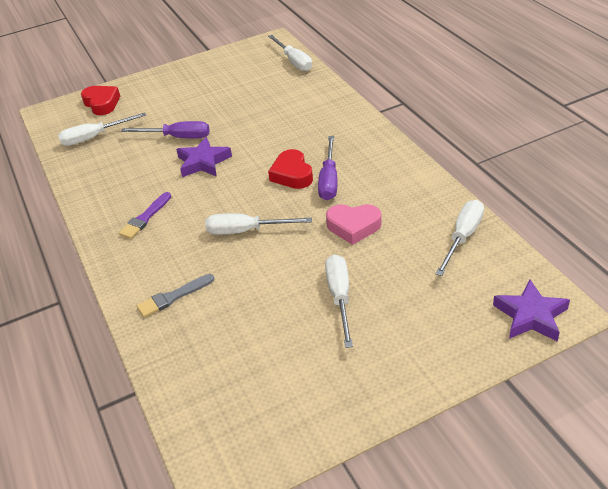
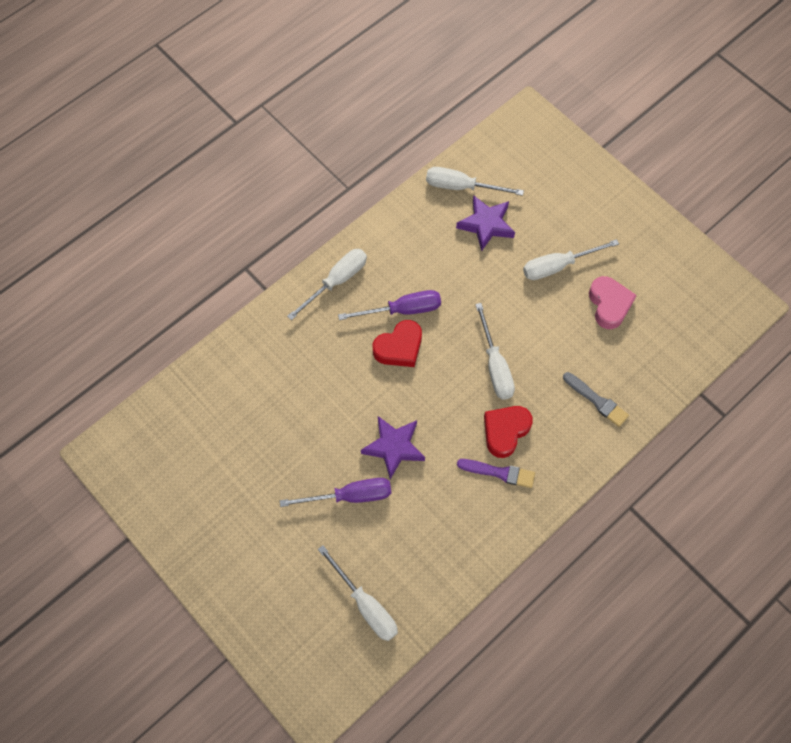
camera: 110 degrees left, 25 degrees up
(102, 103) = (286, 634): red heart -> red heart (505, 431)
(177, 137) = (350, 496): purple screwdriver -> purple screwdriver turned 90 degrees clockwise
(294, 61) = (160, 409): white screwdriver -> white screwdriver (337, 281)
(353, 226) = (467, 274): pink heart -> pink heart (609, 304)
(530, 316) = (539, 135): purple star -> purple star (486, 225)

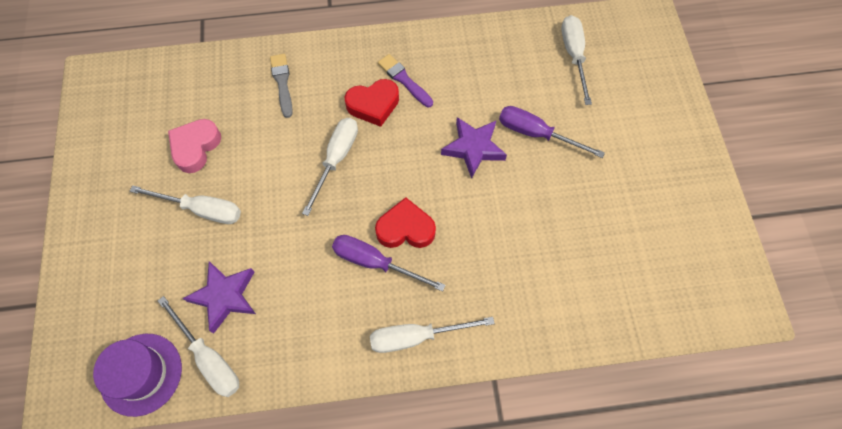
camera: 145 degrees left, 0 degrees up
(495, 154) = (141, 374): none -> purple hat

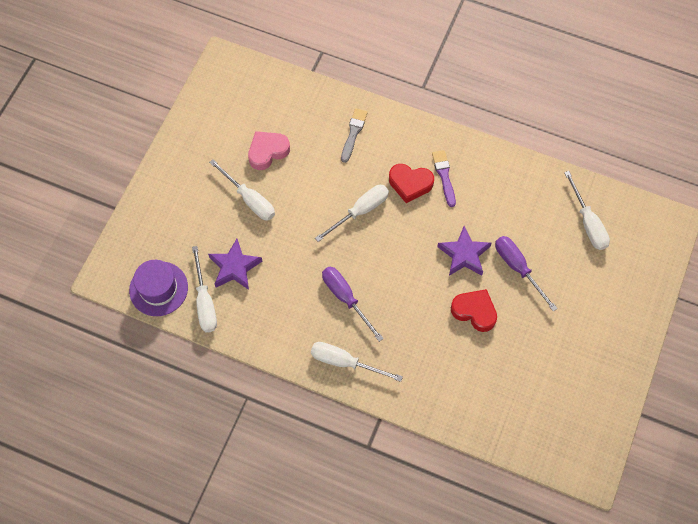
camera: 30 degrees right, 0 degrees up
(405, 229) = (380, 286): red heart -> red heart (474, 311)
(573, 55) = (588, 223): white screwdriver -> white screwdriver turned 135 degrees clockwise

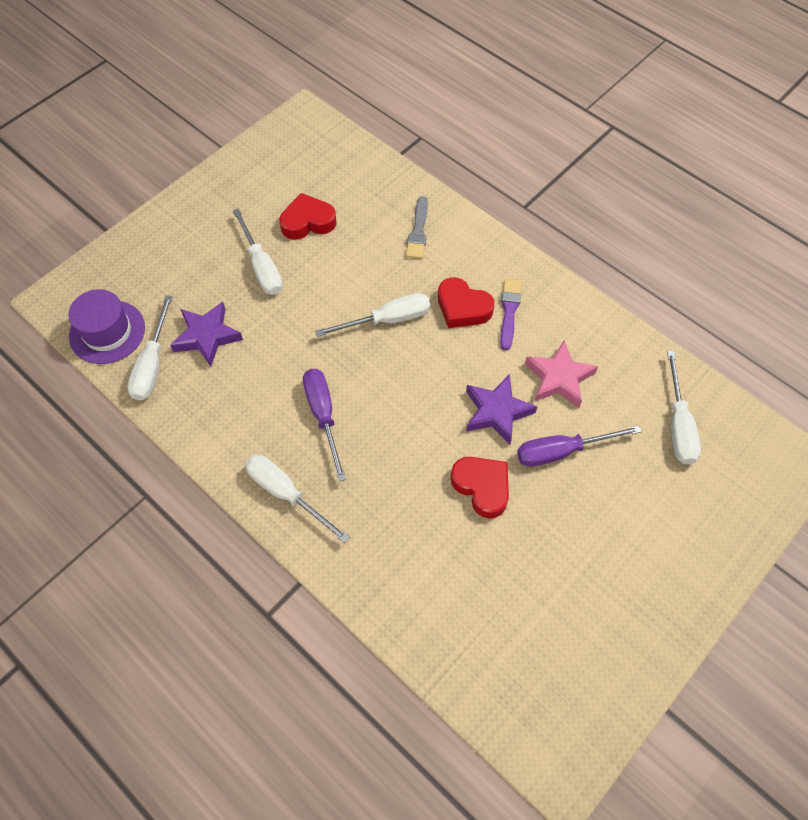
camera: 20 degrees right, 5 degrees down
(267, 152) = (308, 222): pink heart -> red heart
(353, 133) = (418, 231): grey brush -> grey brush turned 150 degrees clockwise
(497, 215) = (559, 378): none -> pink star
(518, 268) = (561, 451): purple screwdriver -> purple screwdriver turned 90 degrees counterclockwise

